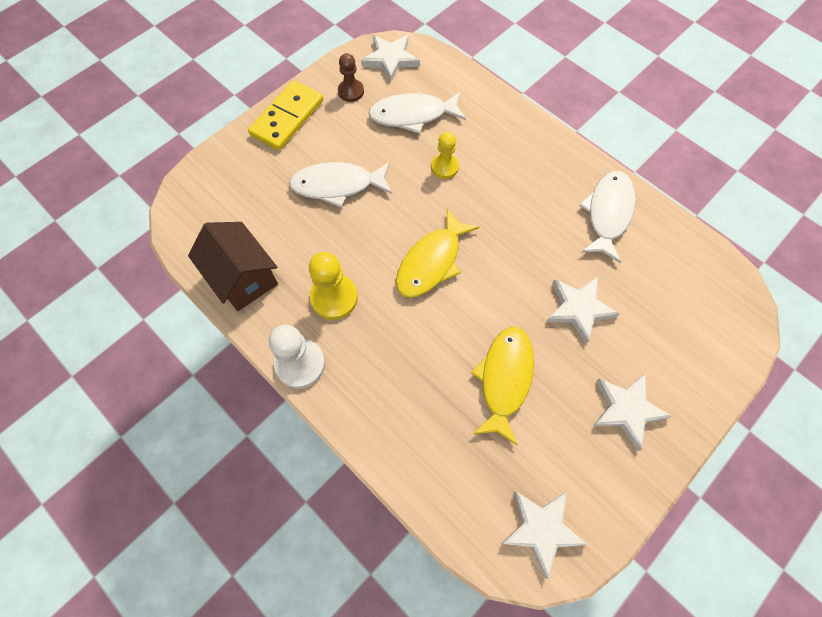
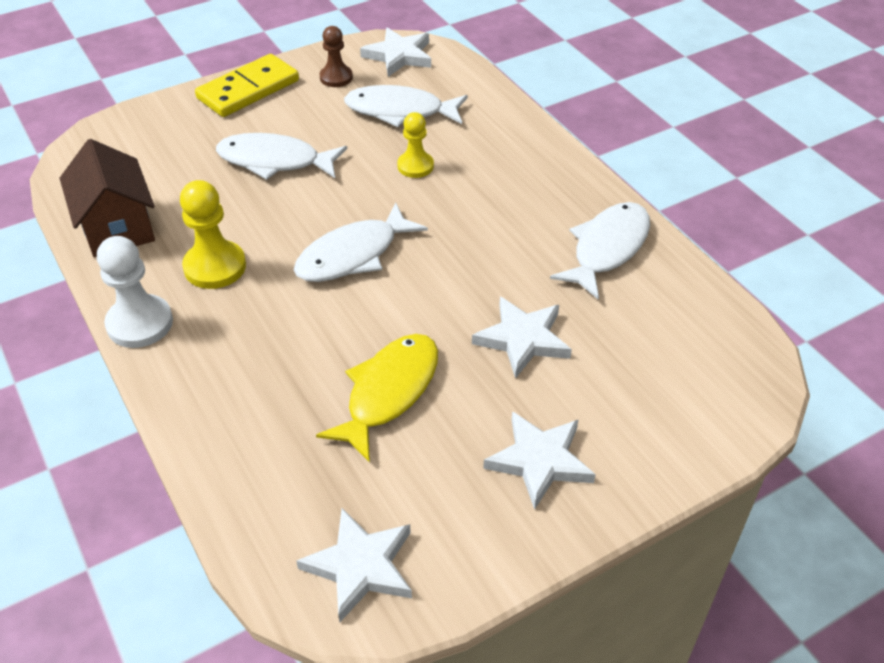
camera: 15 degrees right, 20 degrees down
(432, 262) = (353, 255): yellow fish -> white fish

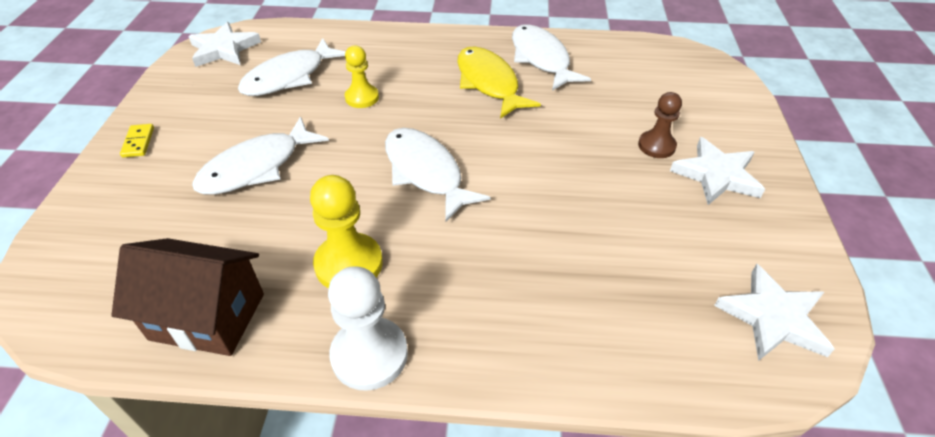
camera: 55 degrees left, 0 degrees up
(248, 90) = (138, 142): yellow domino -> yellow domino, size x0.43
(336, 77) = (200, 89): brown pawn -> brown pawn (656, 146)
(353, 255) = (426, 172): white fish -> white fish turned 150 degrees clockwise
(388, 392) = (597, 220): yellow fish -> yellow fish (489, 83)
(522, 339) = (595, 130): white star -> none

